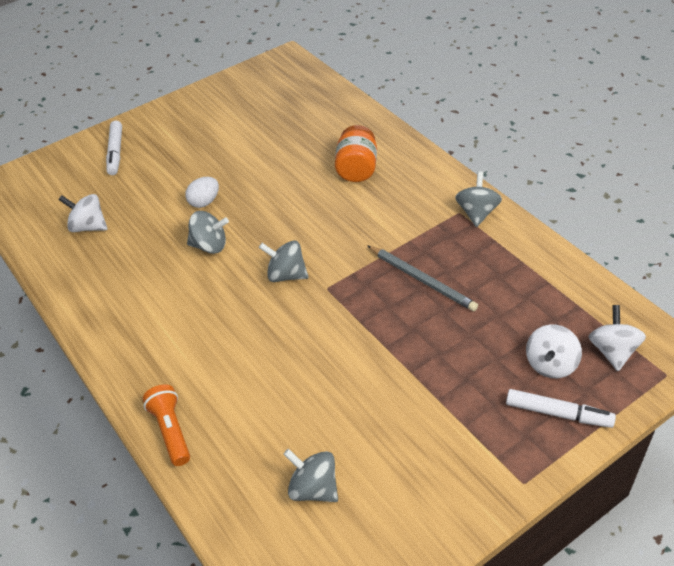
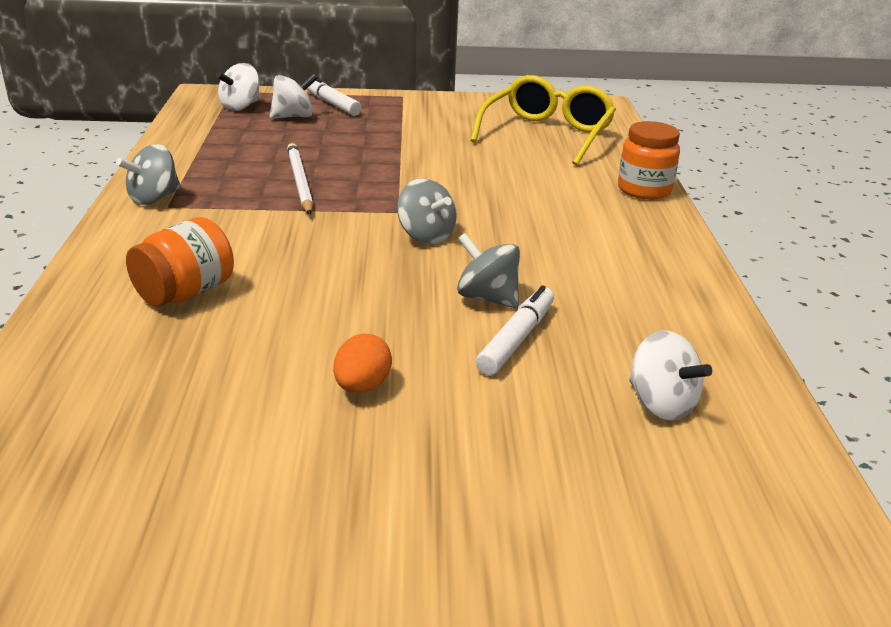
camera: 150 degrees left, 15 degrees down
(115, 152) = (536, 537): white marker -> white marker (516, 339)
(171, 430) = (644, 190): orange flashlight -> orange jar
(204, 202) = (443, 352): white egg -> none
(224, 170) = (362, 386): none -> orange egg
(313, 488) = (546, 134): grey spinning top -> yellow glasses
(422, 280) = (299, 182): grey pencil -> white pencil

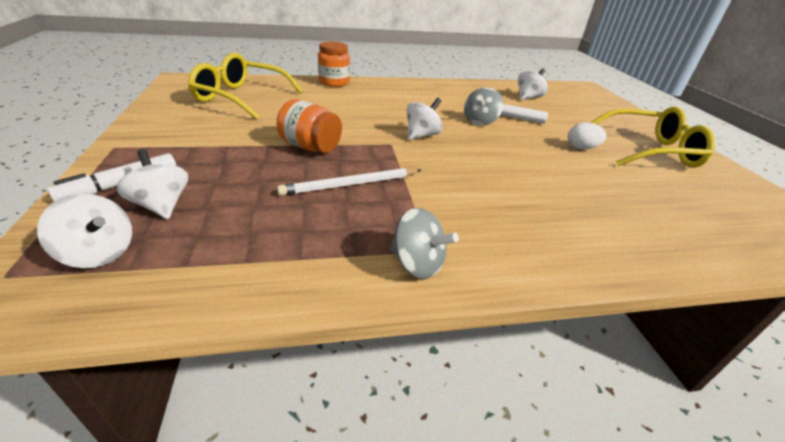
camera: 100 degrees left, 5 degrees up
(185, 293) = (557, 210): orange jar -> orange jar (310, 147)
(334, 494) = (648, 150): none -> yellow glasses
(362, 386) = (581, 148): orange egg -> white egg
(426, 236) = (422, 135): grey spinning top -> white spinning top

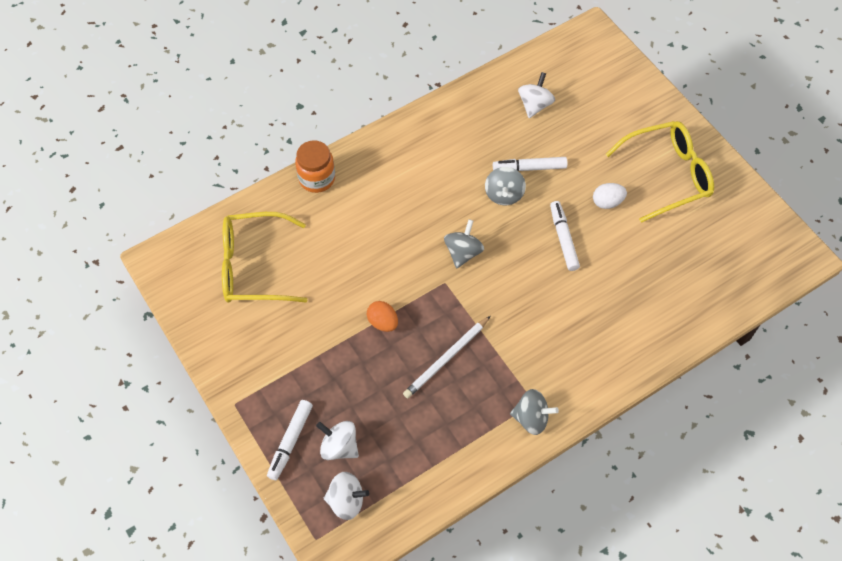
camera: 20 degrees left, 25 degrees up
(310, 147) = (383, 322): orange jar -> orange egg
(422, 135) = (463, 252): white spinning top -> grey spinning top
(527, 154) = (563, 239): none -> white marker

